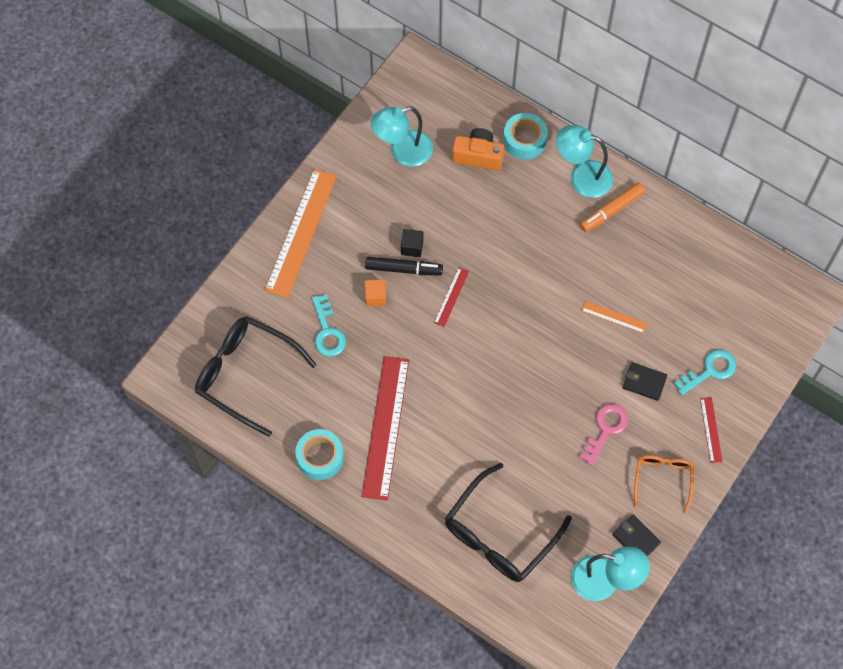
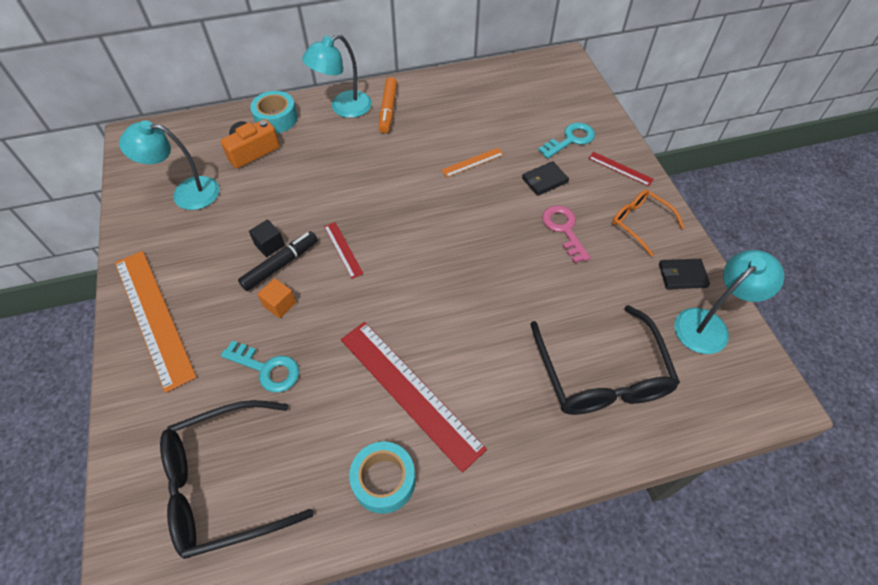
camera: 50 degrees left, 10 degrees down
(403, 152) = (186, 193): turquoise lamp -> turquoise lamp turned 75 degrees clockwise
(709, 371) = (570, 140): turquoise key -> turquoise key turned 45 degrees clockwise

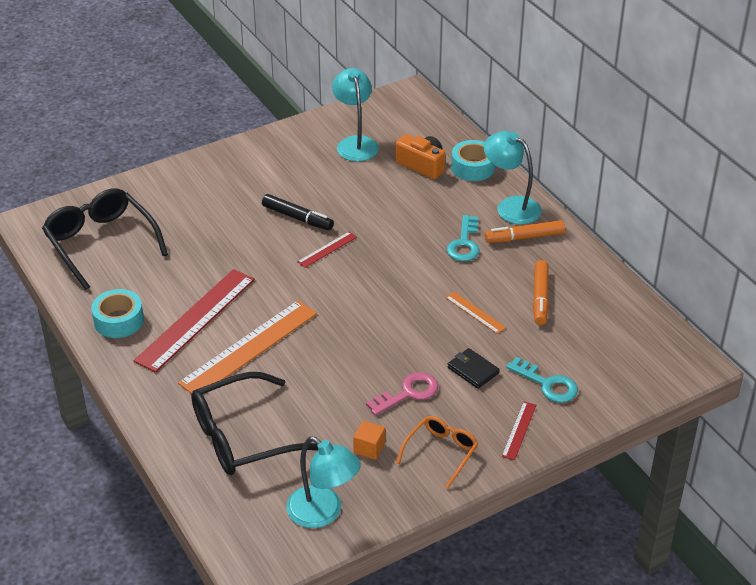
camera: 75 degrees right, 15 degrees down
(153, 317) = (225, 167): orange ruler -> orange ruler (249, 348)
(266, 368) = (196, 237): turquoise key -> turquoise key (464, 243)
(269, 245) = (316, 206): black cube -> none
(280, 304) = (257, 228): orange cube -> orange cube (369, 448)
(467, 119) = (540, 298): none -> orange marker
(682, 275) = (380, 490): black wallet -> none

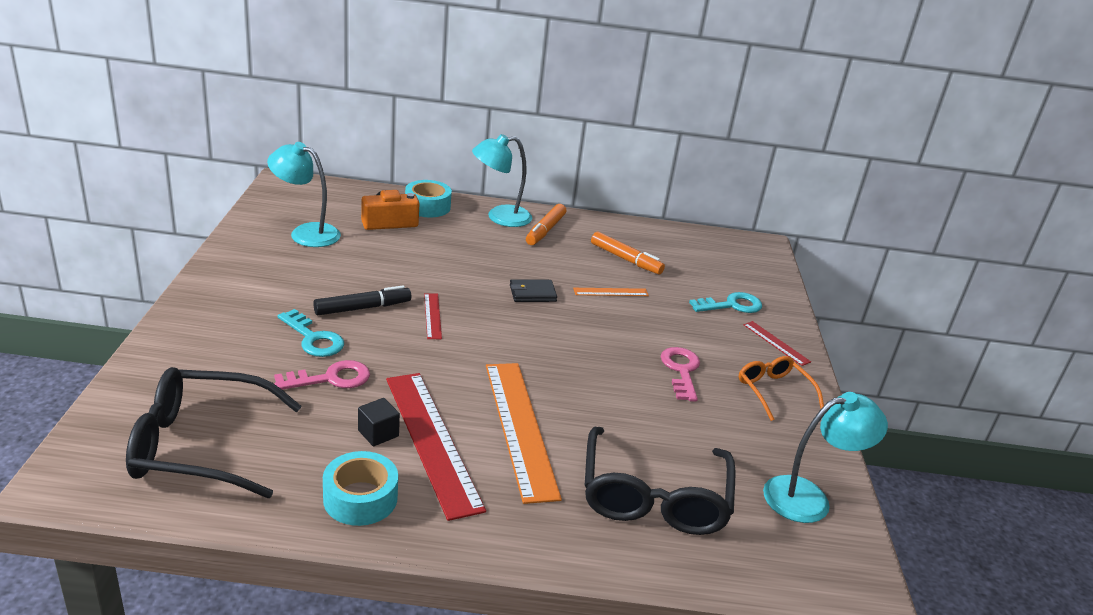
camera: 60 degrees left, 10 degrees down
(179, 296) = (378, 433): none -> black cube
(208, 249) = (330, 378): none -> pink key
(369, 448) = (737, 426): orange cube -> none
(464, 243) = (518, 255): turquoise key -> turquoise key (313, 338)
(473, 370) = (682, 327): black wallet -> black wallet (532, 293)

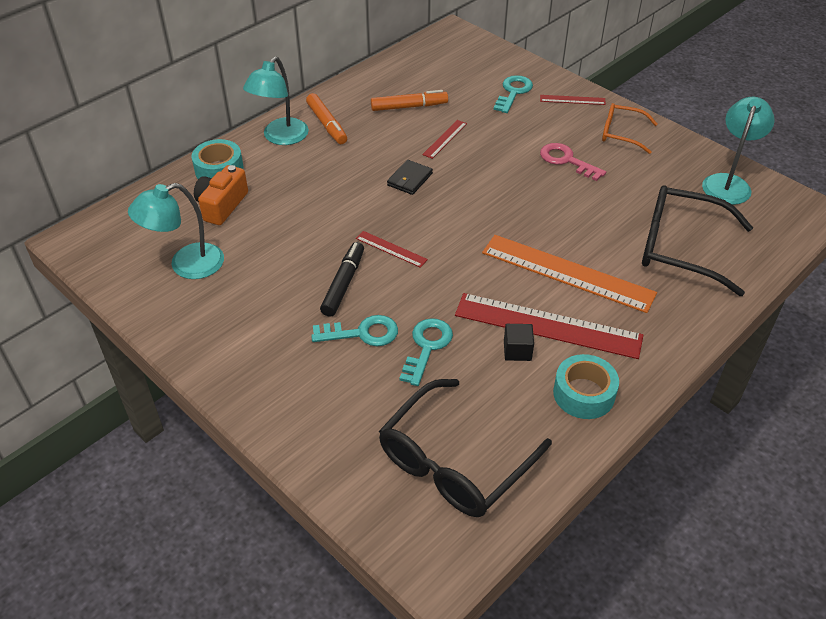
camera: 45 degrees left, 15 degrees up
(330, 378) = (427, 347): pink key -> turquoise key
(611, 292) = (445, 139): orange ruler -> red ruler
(654, 496) = (681, 248): black glasses -> black glasses turned 150 degrees clockwise

